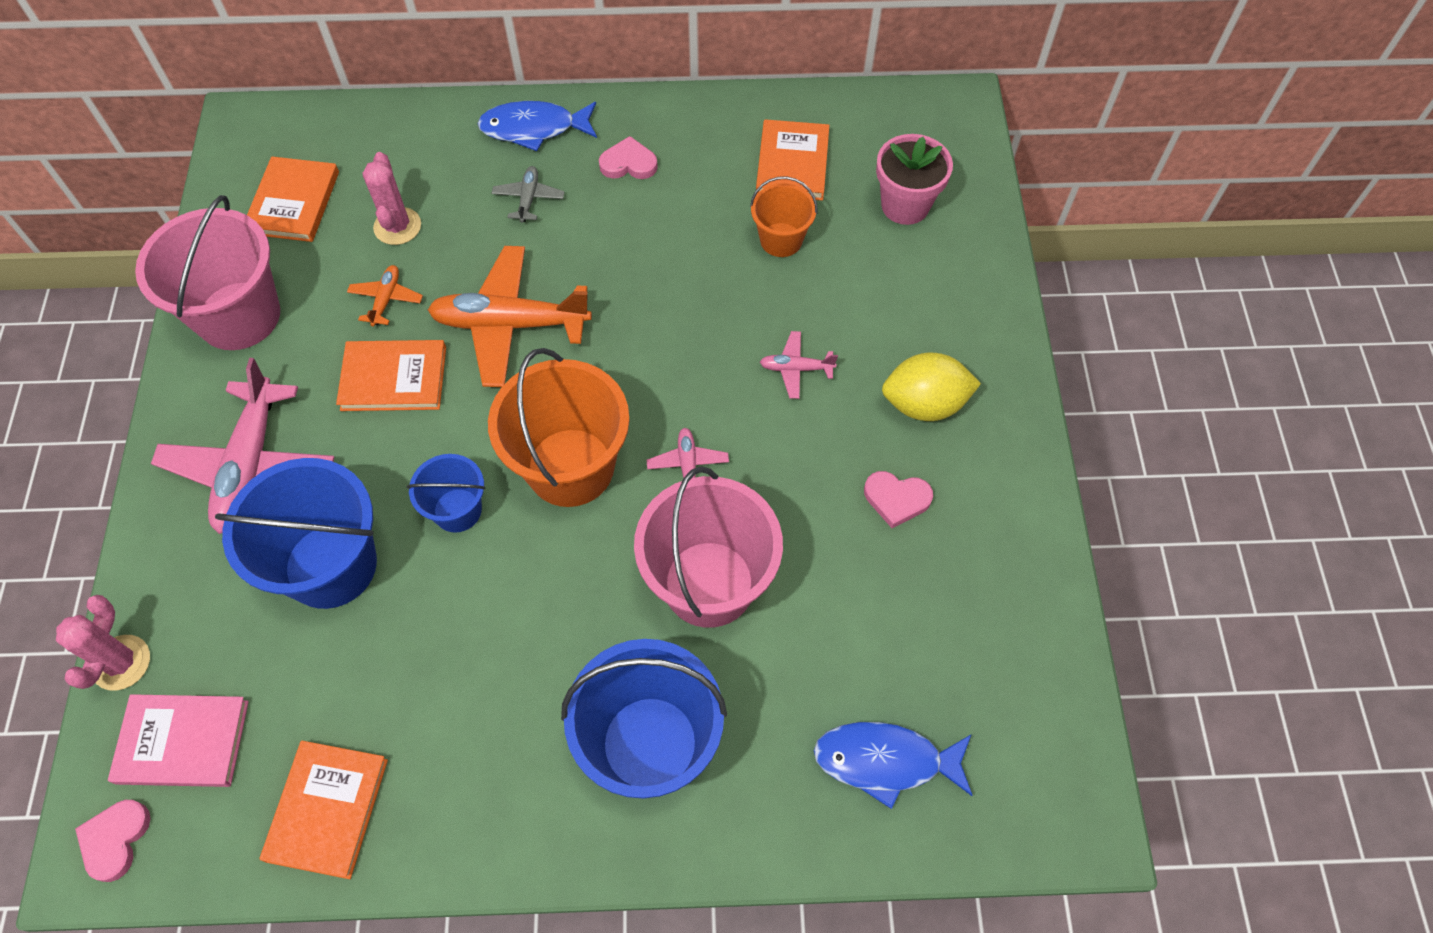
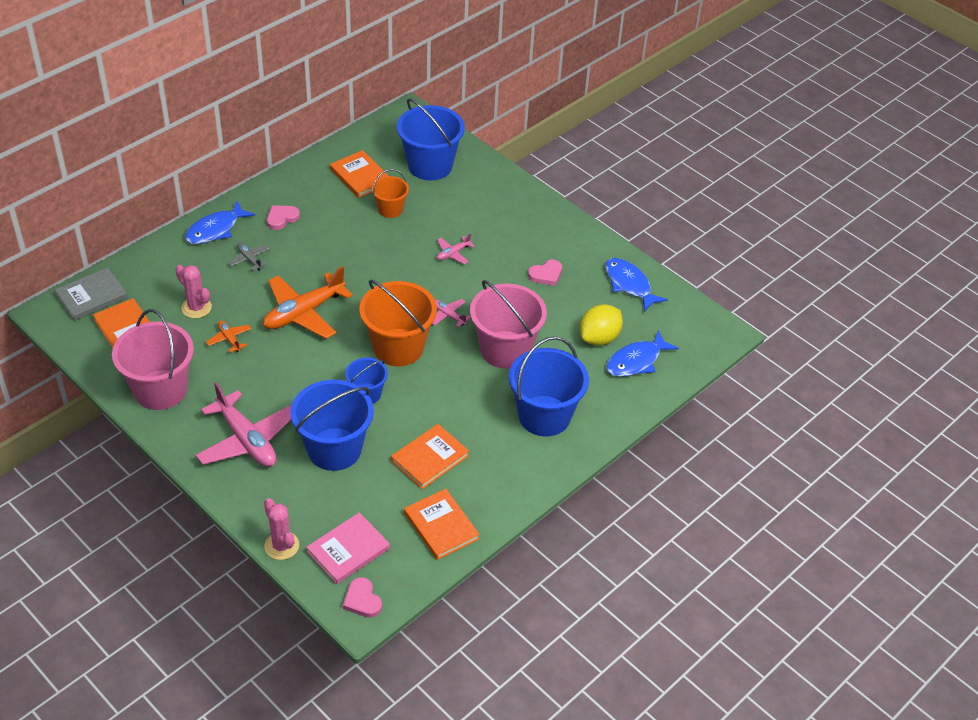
camera: 45 degrees left, 15 degrees down
(306, 131) = (92, 296): none -> grey book
(394, 378) = (273, 366): orange book -> orange book (430, 458)
(905, 205) = (430, 165): pink flower pot -> blue bucket
(924, 404) = (520, 235): yellow lemon -> yellow lemon (599, 338)
(1011, 611) = (629, 284): none -> blue fish

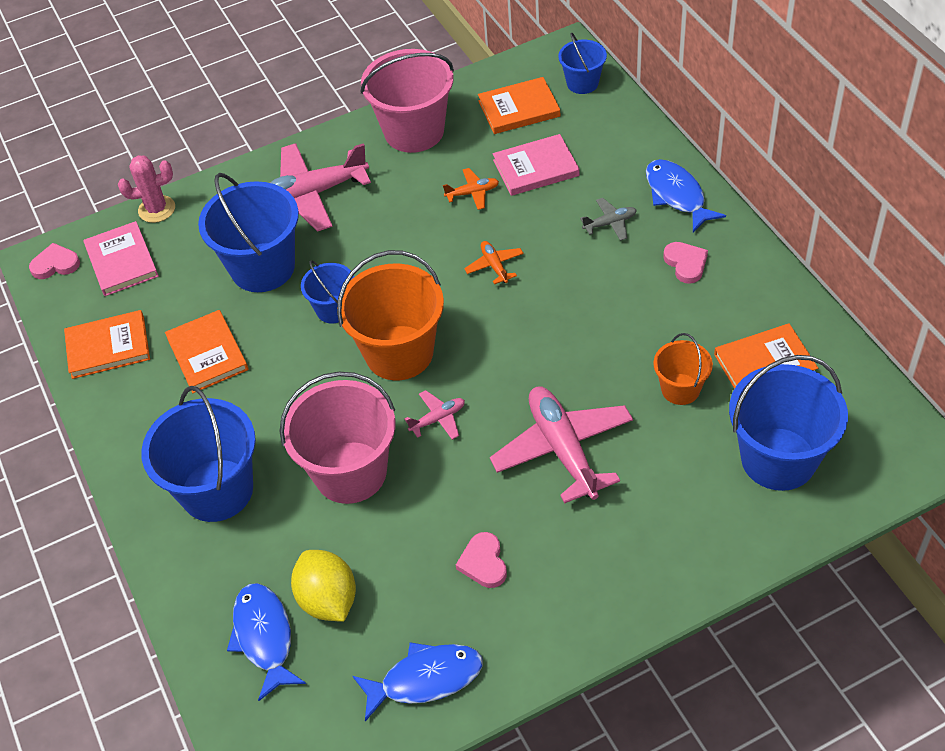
camera: 115 degrees right, 5 degrees up
(92, 296) = (582, 83): grey book -> blue bucket
(196, 308) = (536, 168): pink cactus -> pink book
(304, 313) = (494, 266): orange plane -> orange plane, size x0.46
(453, 253) = (563, 449): pink plane -> pink plane, size x2.17

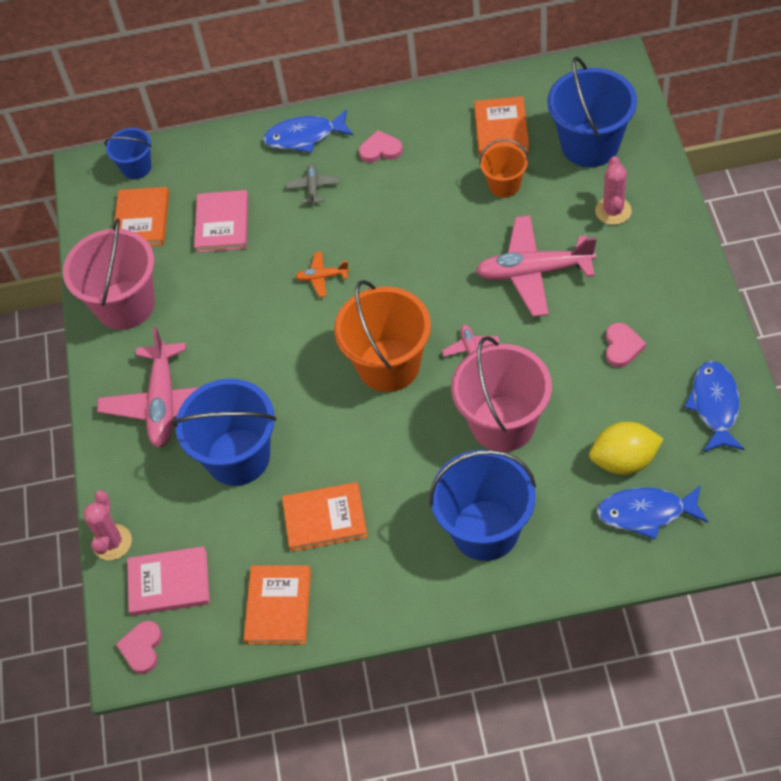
camera: 70 degrees left, 5 degrees up
(334, 309) = (316, 407): blue bucket -> none
(472, 193) = (228, 276): orange plane -> none
(483, 562) = (622, 347): pink heart -> pink heart turned 90 degrees counterclockwise
(683, 507) = (613, 211): none -> pink cactus

